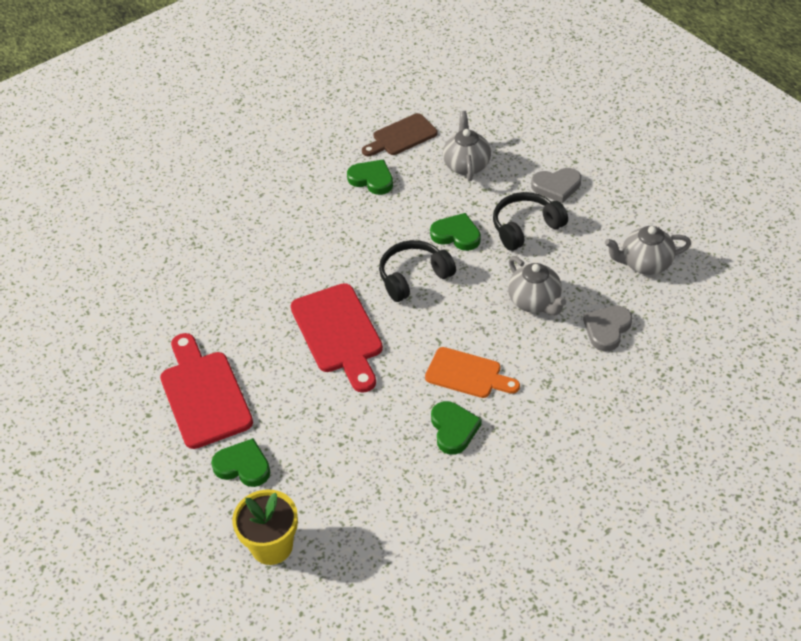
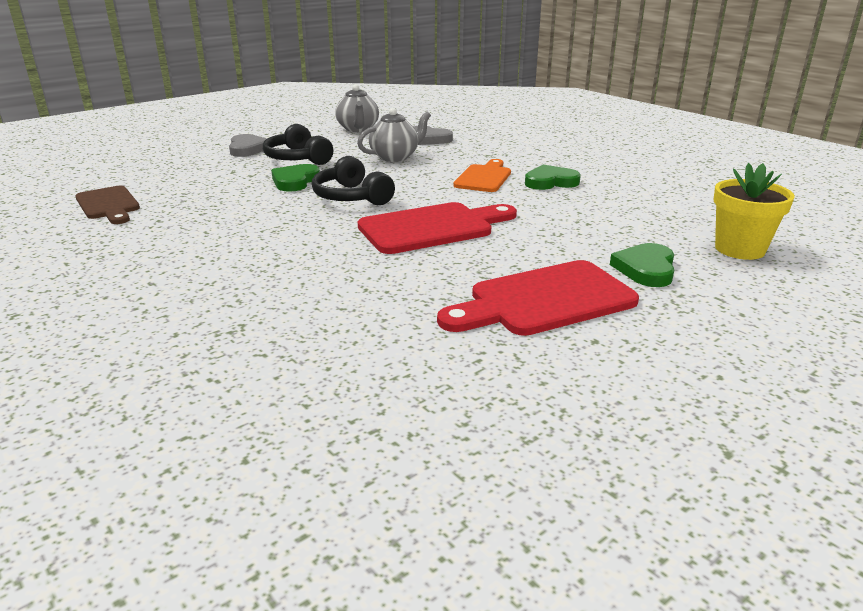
camera: 95 degrees left, 20 degrees down
(372, 179) = (176, 217): green heart -> none
(466, 165) = (188, 178): grey teapot -> none

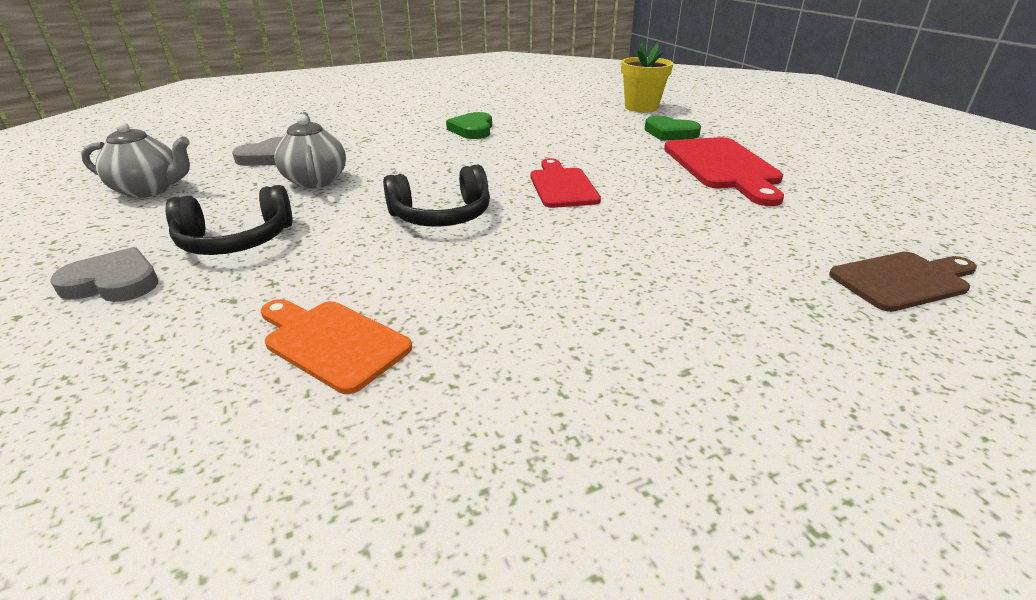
camera: 75 degrees left, 5 degrees up
(108, 205) = (285, 457): brown cutting board -> brown cutting board (903, 280)
(295, 181) = (344, 248): green heart -> none
(432, 228) = (562, 186): red cutting board -> red cutting board, size x0.66
(484, 177) = (436, 150): orange cutting board -> orange cutting board (332, 342)

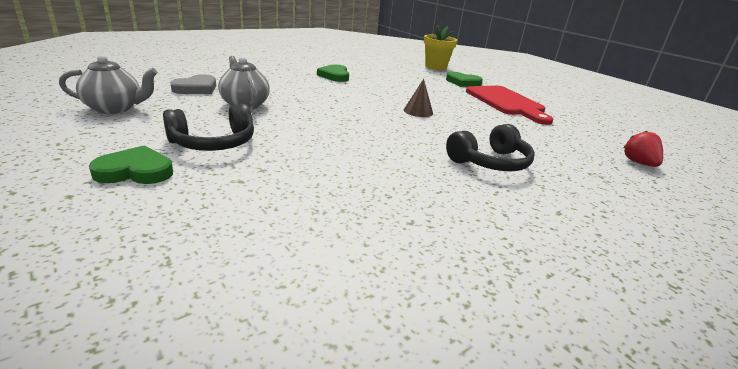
camera: 15 degrees left, 5 degrees down
(113, 282) = (135, 171): grey heart -> green heart
(332, 342) = (333, 204): orange cutting board -> none
(441, 216) = (352, 128): black headphones -> black headphones (490, 162)
(562, 186) = (418, 111): red cutting board -> brown cone
(903, 280) = (639, 163): brown cutting board -> red strawberry

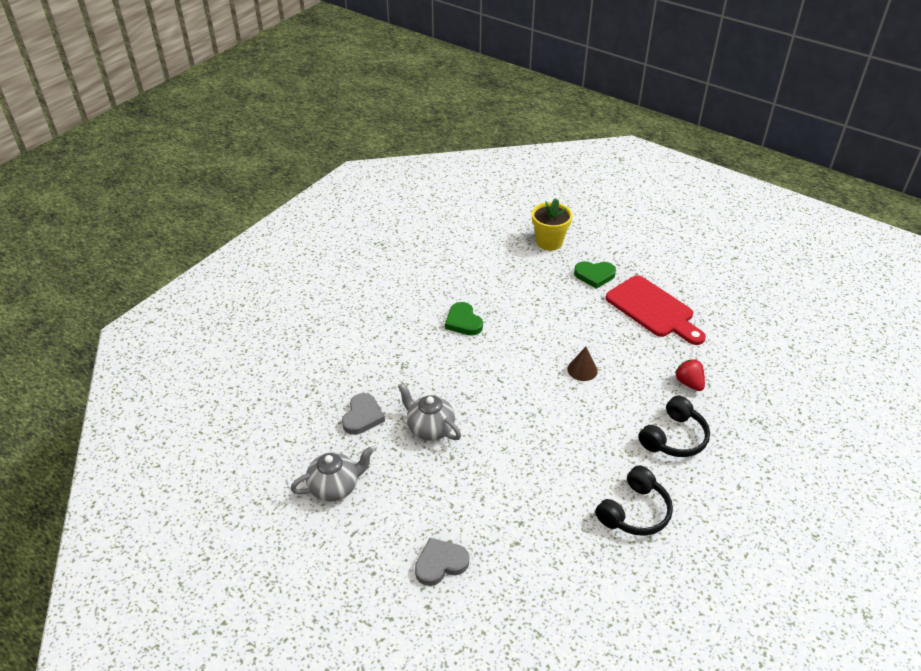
camera: 15 degrees left, 15 degrees up
(135, 171) = (440, 563): green heart -> grey heart
(214, 143) = (459, 503): black headphones -> black headphones (634, 511)
(639, 163) = (786, 386): red strawberry -> red strawberry (689, 383)

